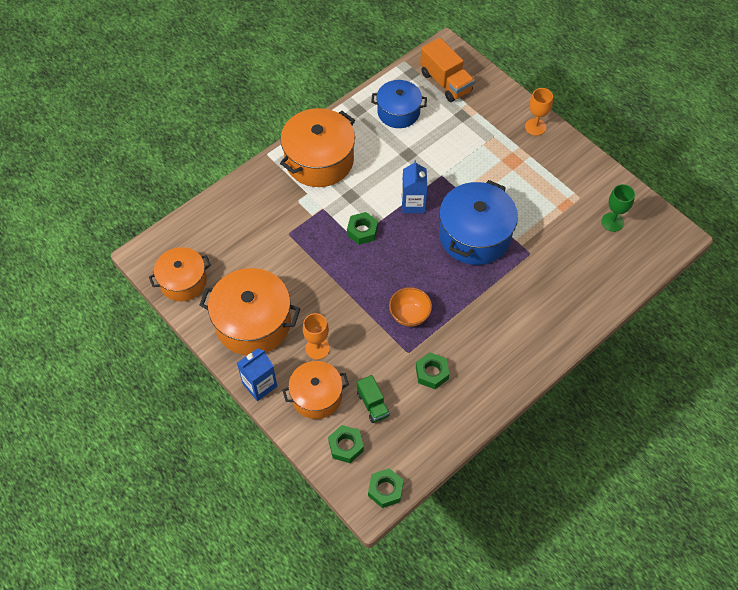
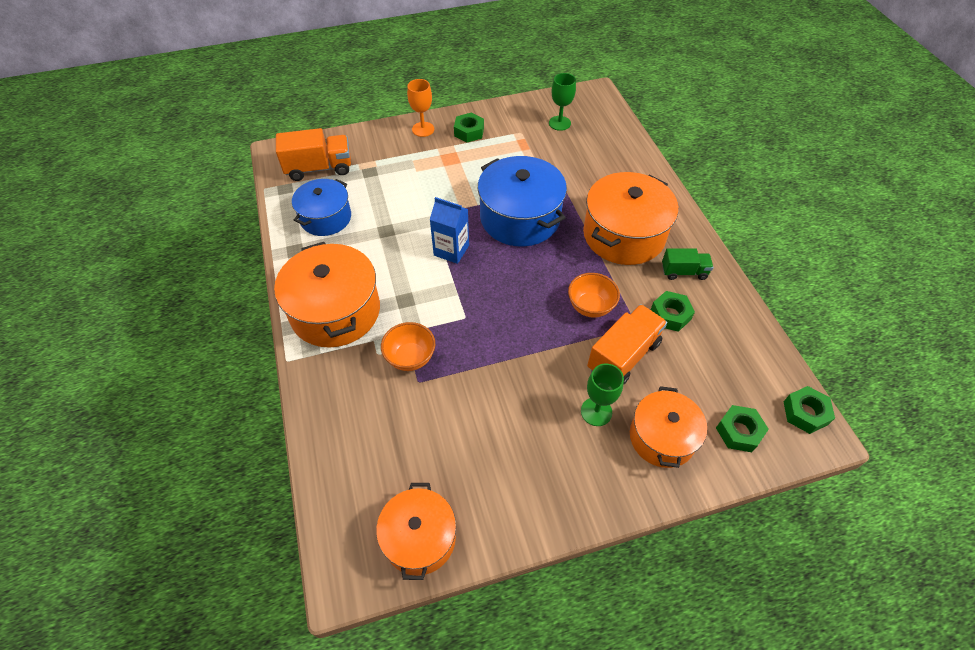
camera: 65 degrees left, 5 degrees down
(253, 323) = (528, 471): orange pot -> orange pot (624, 235)
(259, 385) = (623, 497): blue carton -> none
(304, 221) = (410, 358): none -> orange bowl
(317, 348) = (596, 411): orange goblet -> green goblet
(362, 231) = (459, 307): green nut -> green nut (469, 132)
(373, 404) = (691, 383): green truck -> green truck (684, 272)
(374, 351) = (623, 356): none -> orange truck

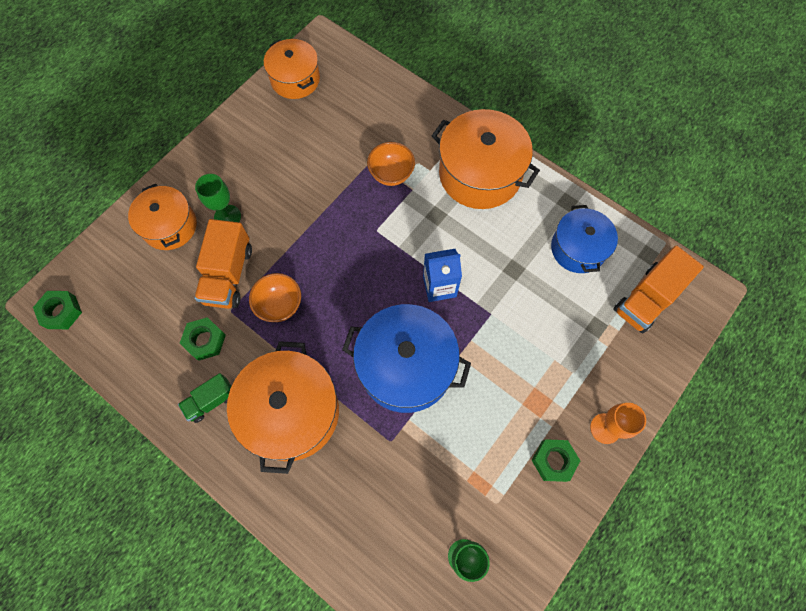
camera: 145 degrees right, 15 degrees up
(739, 431) = (112, 264): green nut -> none

